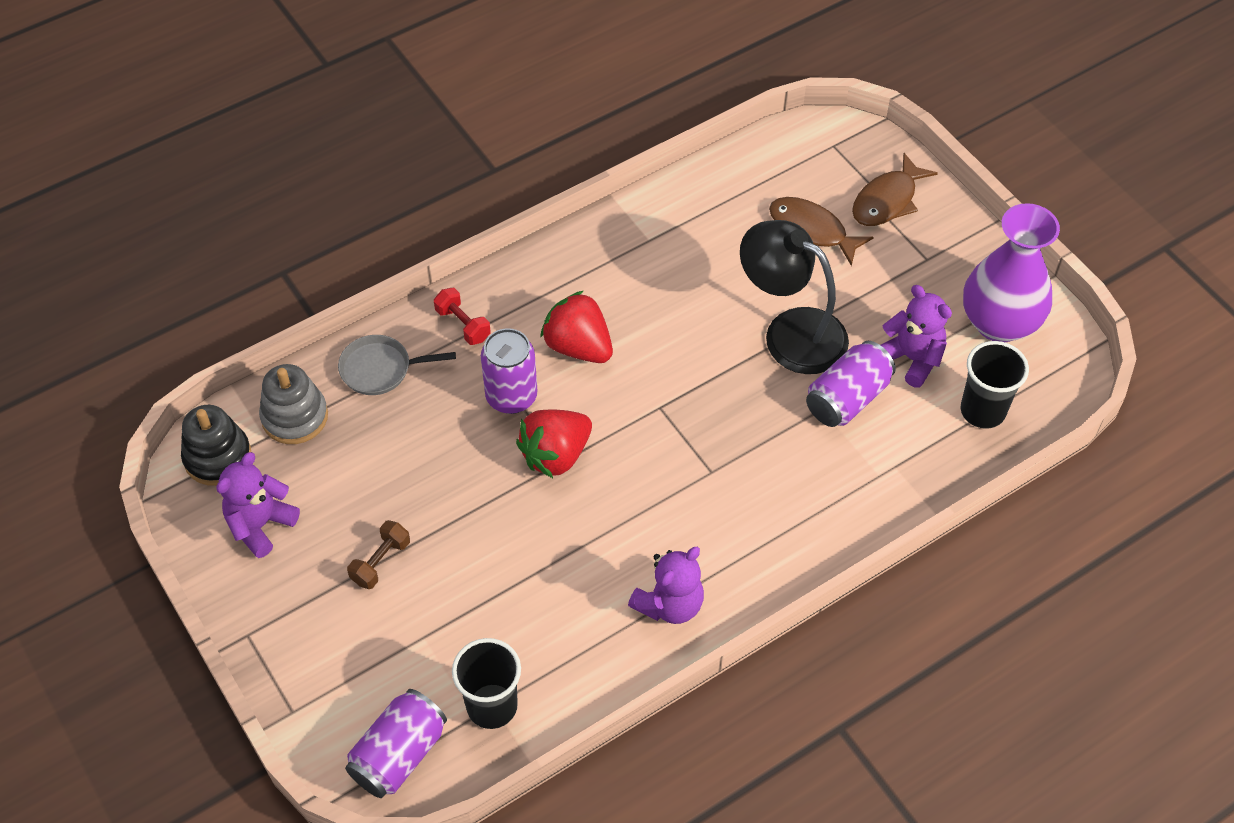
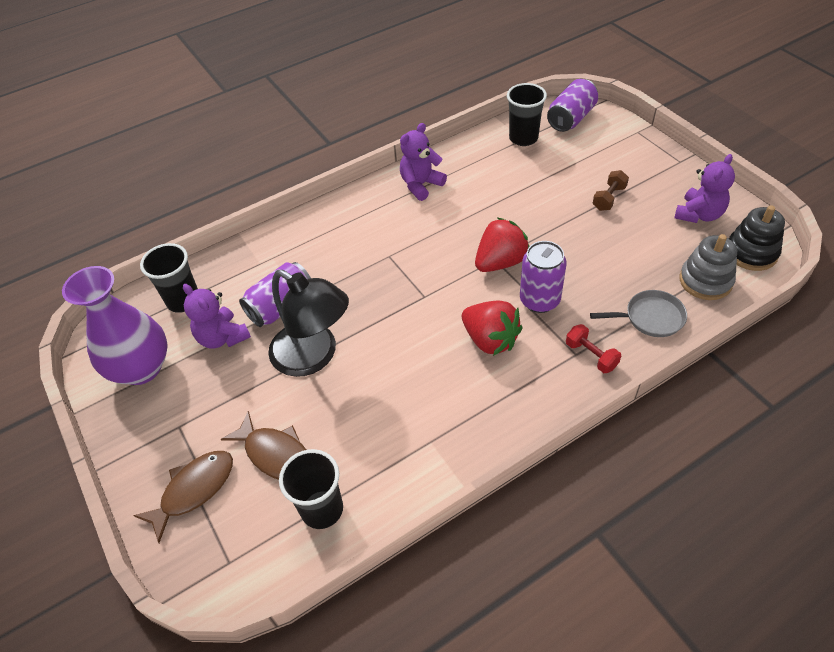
camera: 175 degrees left, 5 degrees down
(754, 183) = (322, 509): none -> black cup

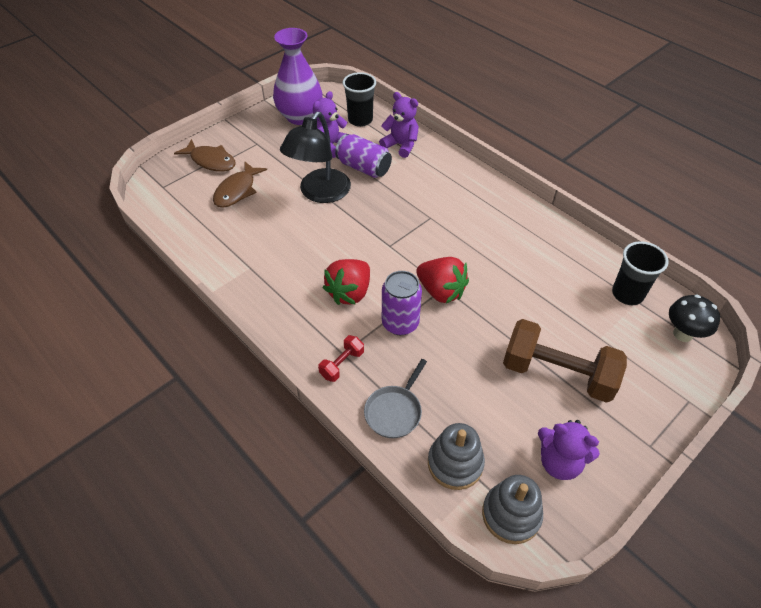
camera: 75 degrees right, 0 degrees up
(322, 509) = (196, 220): black cup -> none
(421, 185) = (525, 225): purple teddy bear -> purple teddy bear (401, 145)
(571, 118) = (682, 334): purple can -> black mushroom
(609, 198) = (557, 374): brown dumbbell -> brown dumbbell, size x2.20
(650, 317) = (394, 411): grey pan -> grey pan turned 45 degrees clockwise
(751, 253) = (511, 514): black stacking toy -> grey stacking toy

